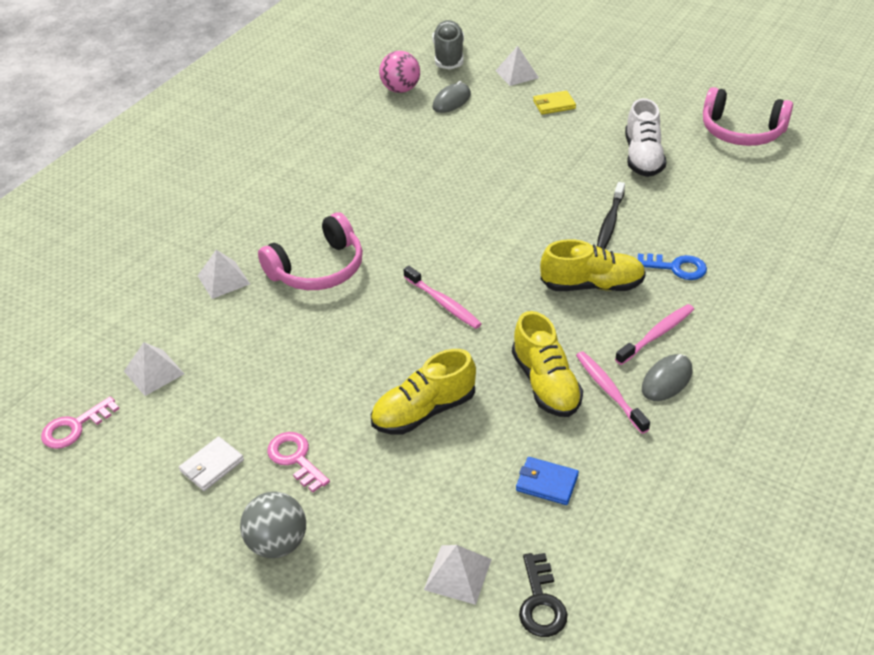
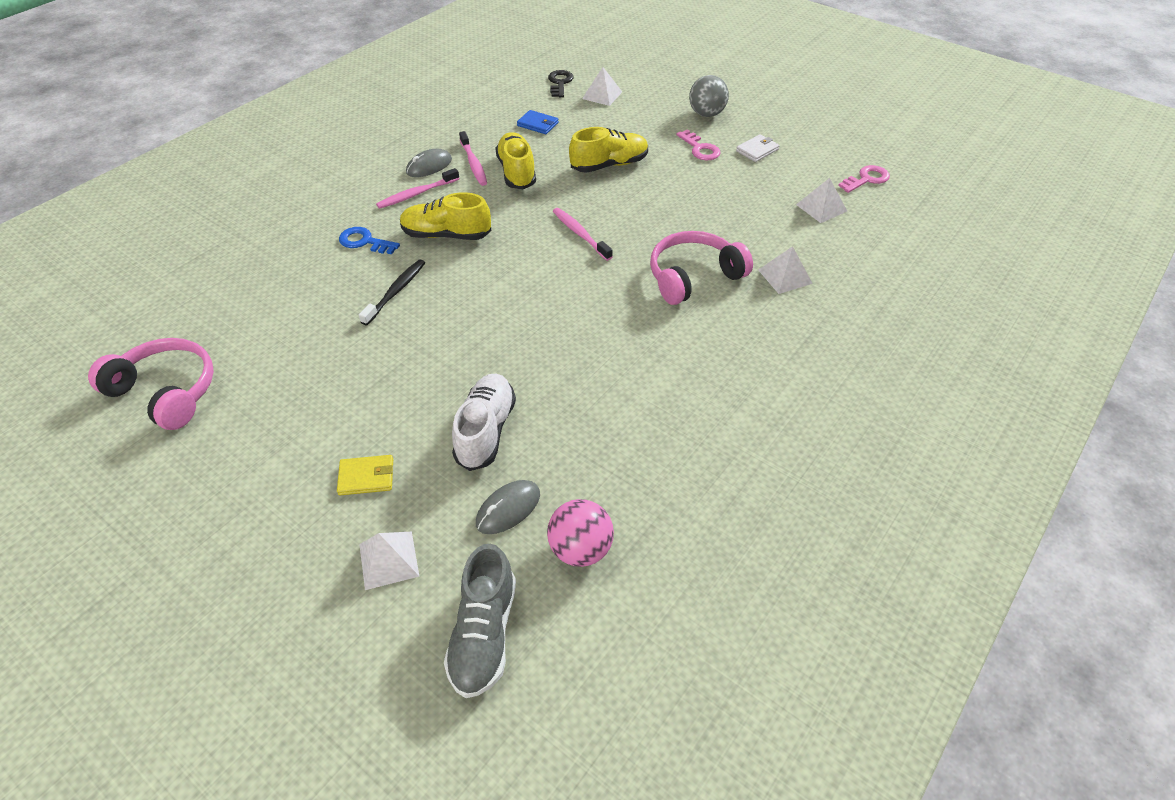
camera: 175 degrees left, 5 degrees up
(643, 157) = (309, 368): white shoe -> white shoe (486, 431)

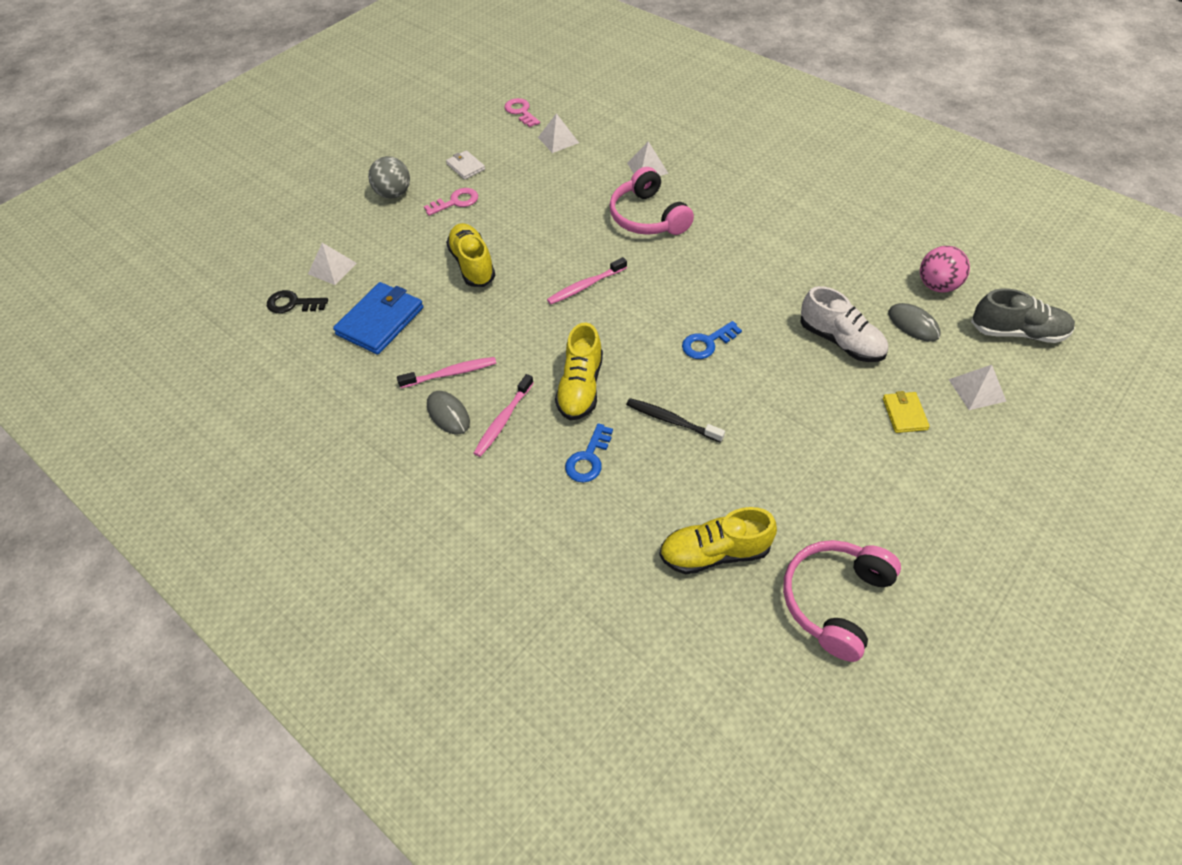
camera: 85 degrees left, 5 degrees up
(416, 194) = (503, 420): pink toothbrush -> pink toothbrush turned 60 degrees clockwise
(486, 431) = (840, 341): white shoe -> white shoe turned 150 degrees counterclockwise
(493, 319) = (707, 343): none -> blue key
(517, 172) = (473, 336): yellow shoe -> yellow shoe (714, 552)
(538, 124) = (380, 321): blue wallet -> blue wallet, size x1.87

